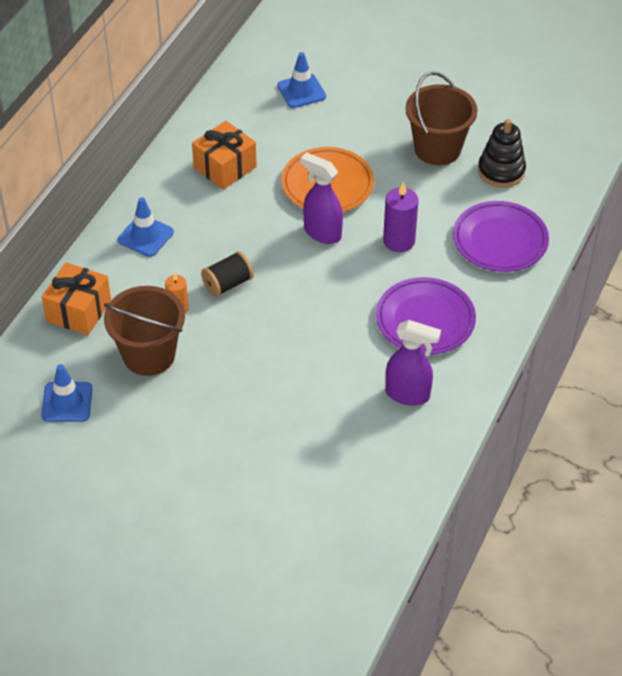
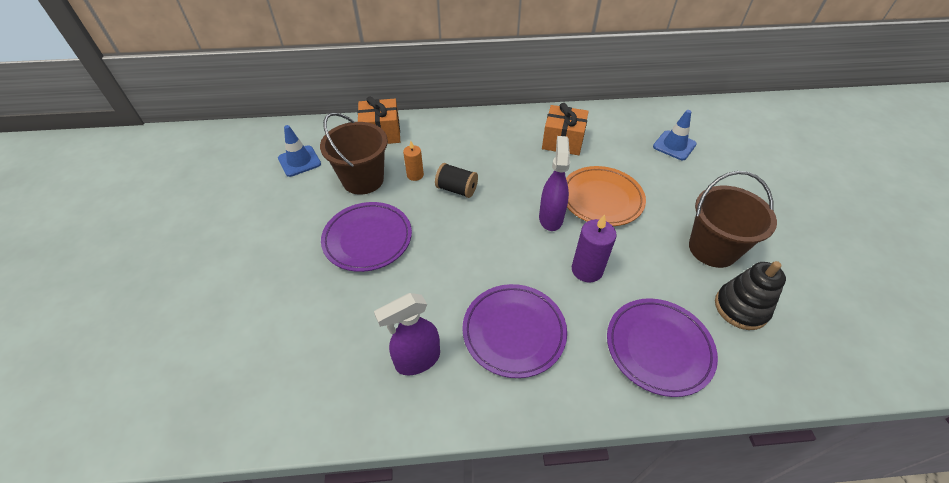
camera: 60 degrees right, 0 degrees up
(145, 236) = (468, 133): blue traffic cone -> none
(243, 381) = (368, 239): none -> purple plate
(408, 394) = (417, 360): purple spray bottle -> purple spray bottle turned 75 degrees clockwise

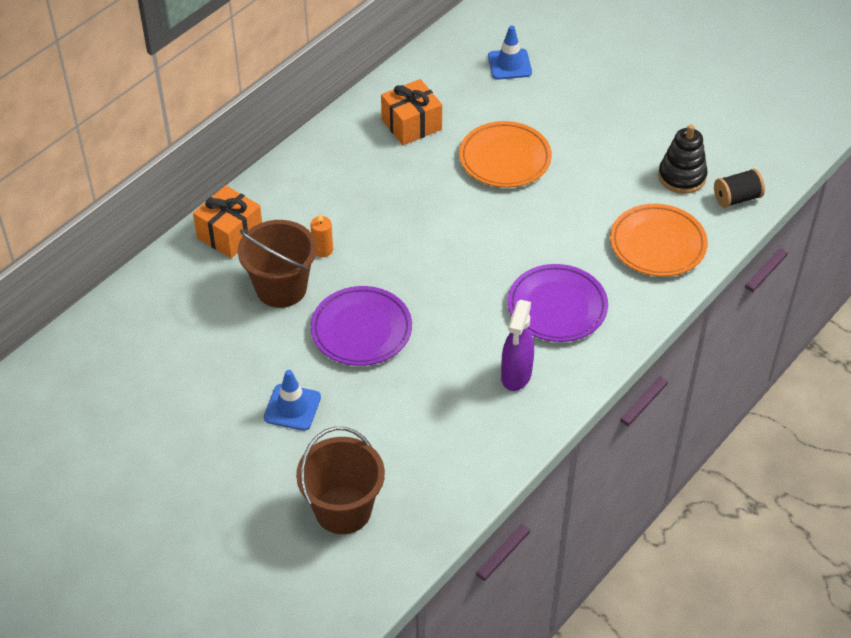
camera: 45 degrees left, 0 degrees up
(299, 161) = (191, 317): blue traffic cone -> blue traffic cone (292, 407)
(457, 189) = (377, 235): black spool -> black spool (737, 198)
(551, 218) = (484, 204): purple spray bottle -> none
(587, 270) = (557, 226): purple candle -> none
(658, 348) = (657, 244): purple plate -> orange plate
(712, 249) = (625, 143): brown bucket -> brown bucket (343, 510)

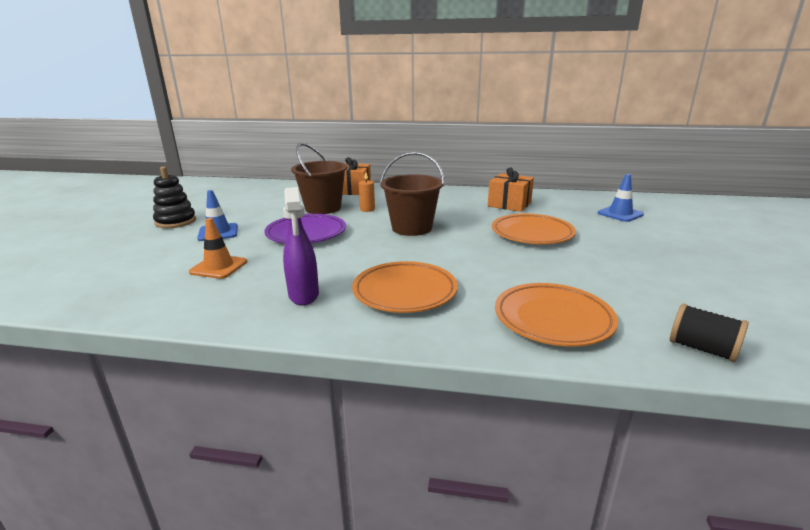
camera: 60 degrees right, 25 degrees down
(343, 510) = (116, 269): brown bucket -> brown bucket (412, 228)
(404, 424) = (219, 267): none -> orange traffic cone
(516, 375) = (303, 295): purple spray bottle -> purple spray bottle turned 90 degrees counterclockwise
(557, 307) = (404, 292): purple plate -> orange plate
(682, 177) = (661, 306): black stacking toy -> black stacking toy (176, 221)

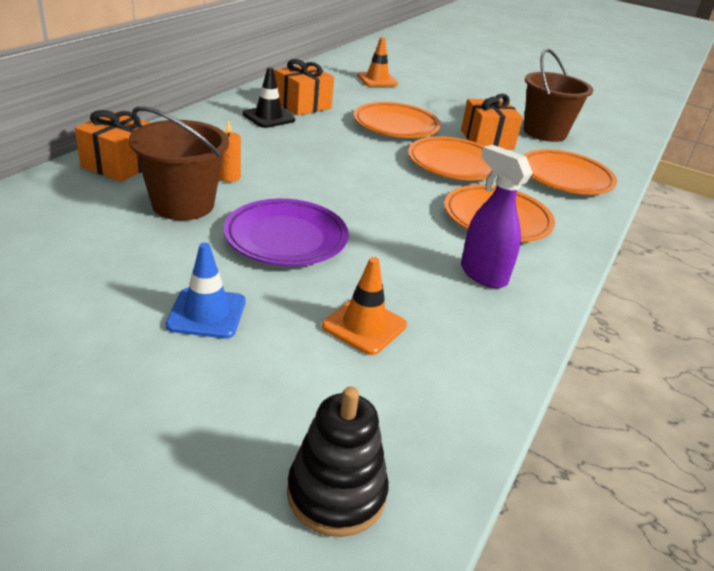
camera: 75 degrees left, 10 degrees up
(176, 221) = (83, 360): black stacking toy -> black stacking toy (336, 493)
(303, 295) = (483, 274): purple spray bottle -> purple spray bottle turned 135 degrees counterclockwise
(412, 228) = (329, 170): brown bucket -> brown bucket (544, 132)
(469, 201) = (268, 117): none -> black traffic cone
(491, 263) = (454, 164): none -> orange plate
(577, 270) = (487, 139): none -> orange gift
(620, 214) = (377, 80): blue traffic cone -> orange traffic cone
(702, 349) = (611, 152): black spool -> none

